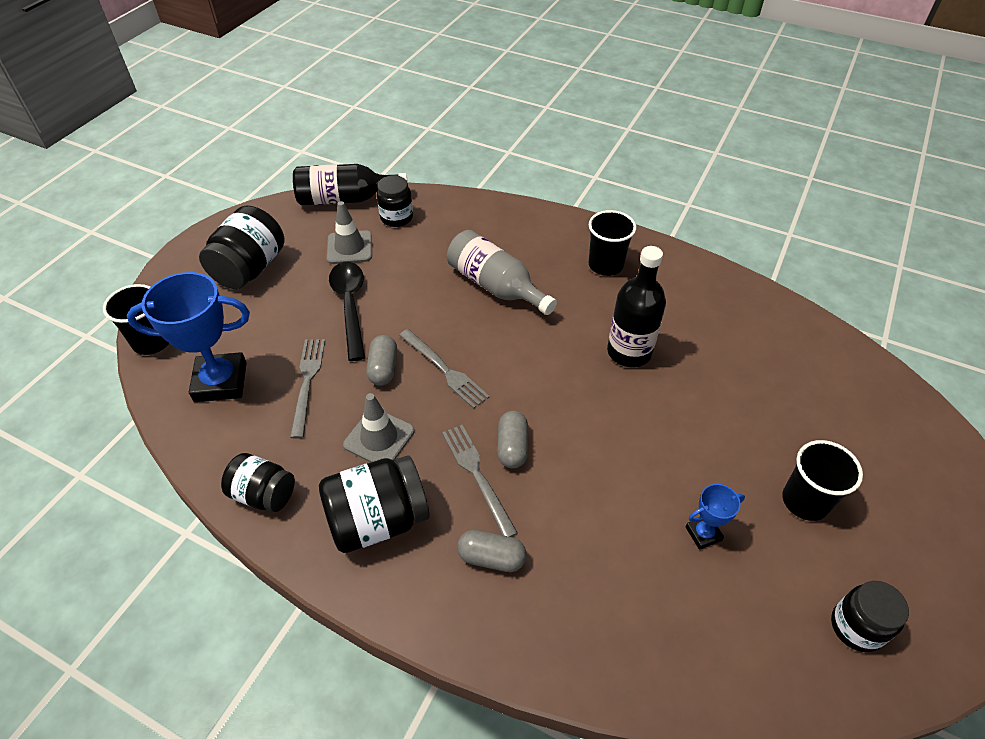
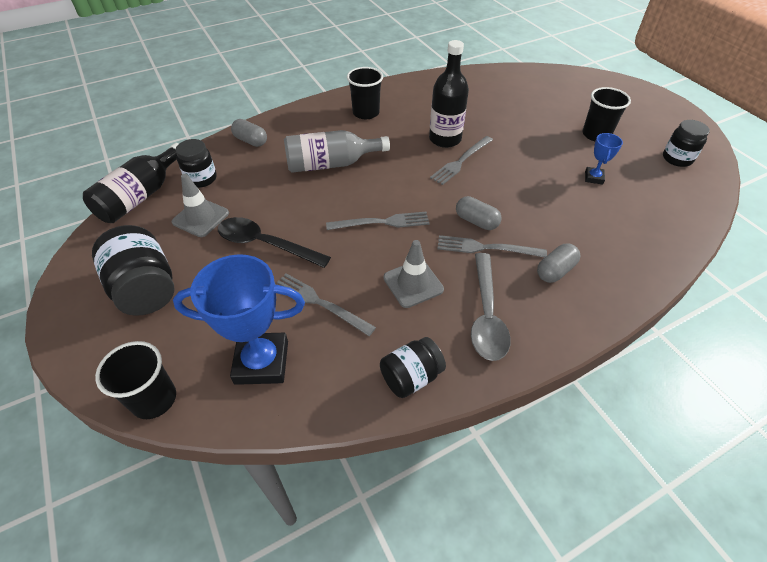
camera: 55 degrees left, 0 degrees up
(220, 382) = (262, 362): blue trophy -> blue trophy turned 60 degrees clockwise
(378, 520) = (486, 315): black jar -> grey spoon
(383, 368) = (349, 253): grey capsule -> grey capsule (251, 141)
(603, 385) = (461, 161): none -> grey fork

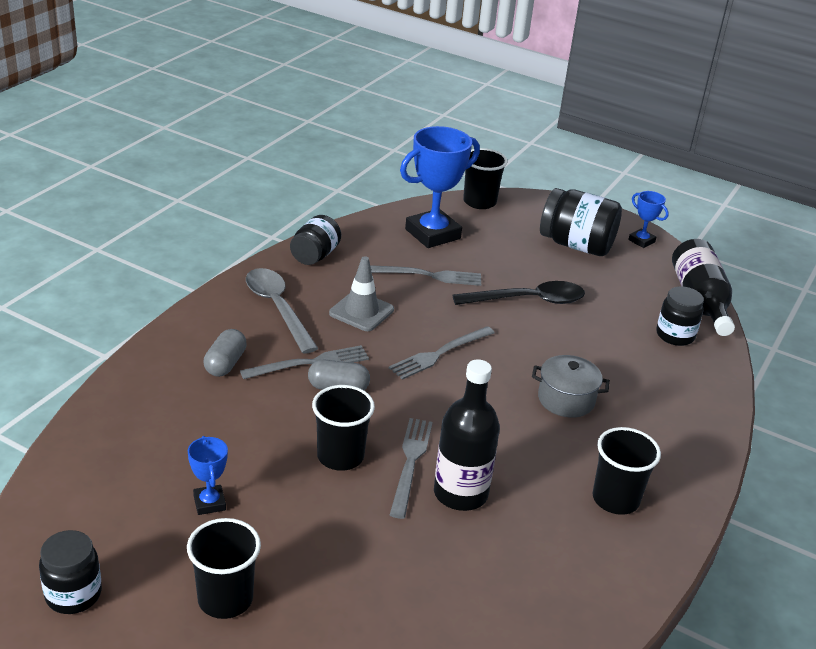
camera: 145 degrees right, 15 degrees down
(83, 271) = (641, 241): none -> blue trophy
(201, 218) = (616, 302): grey traffic cone -> none
(251, 141) = (695, 396): grey capsule -> none
(331, 164) = (566, 399): grey bottle -> grey pot
(501, 178) = (340, 456): none -> black cup

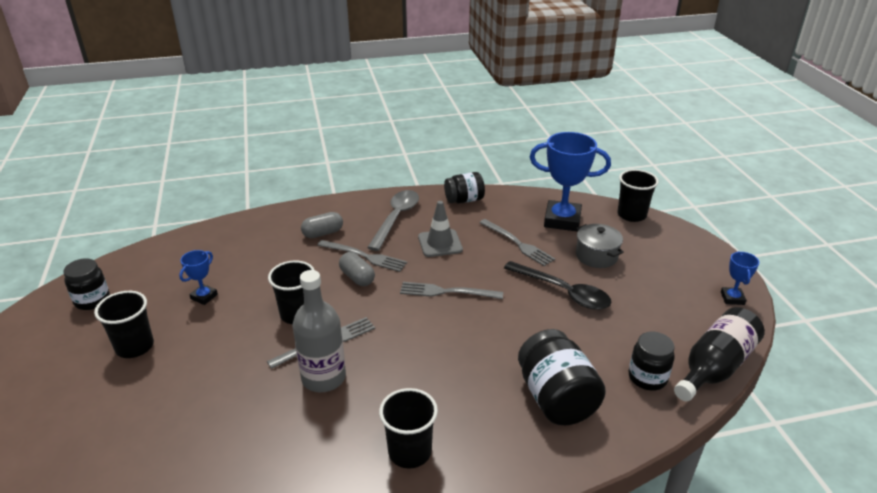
camera: 50 degrees right, 0 degrees up
(460, 493) = (323, 378): black bottle -> grey bottle
(566, 399) = (484, 368): grey pot -> grey pot (596, 256)
(576, 245) = (665, 275): black jar -> black jar (556, 398)

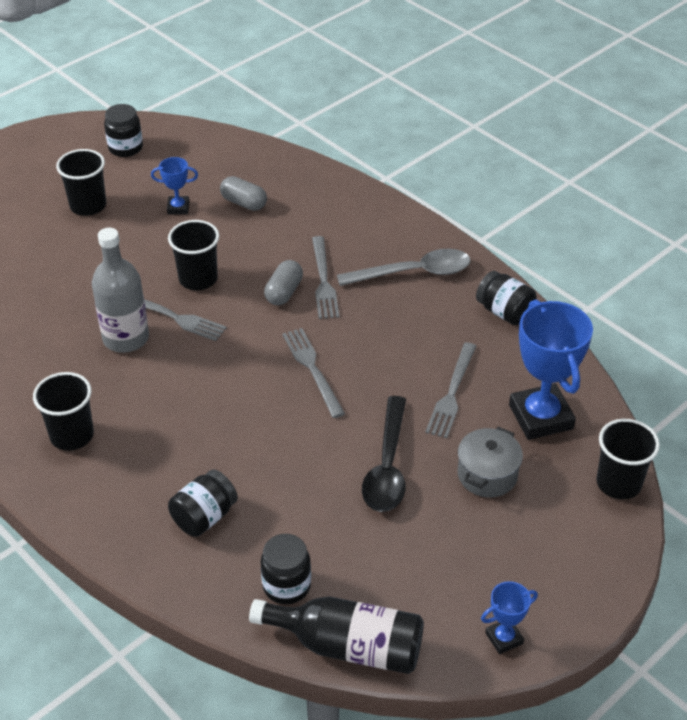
camera: 60 degrees right, 10 degrees up
(323, 233) = (338, 232): grey capsule -> grey capsule (244, 203)
(440, 243) = (396, 328): grey traffic cone -> none
(556, 398) = (204, 517): black jar -> black jar, size x0.63

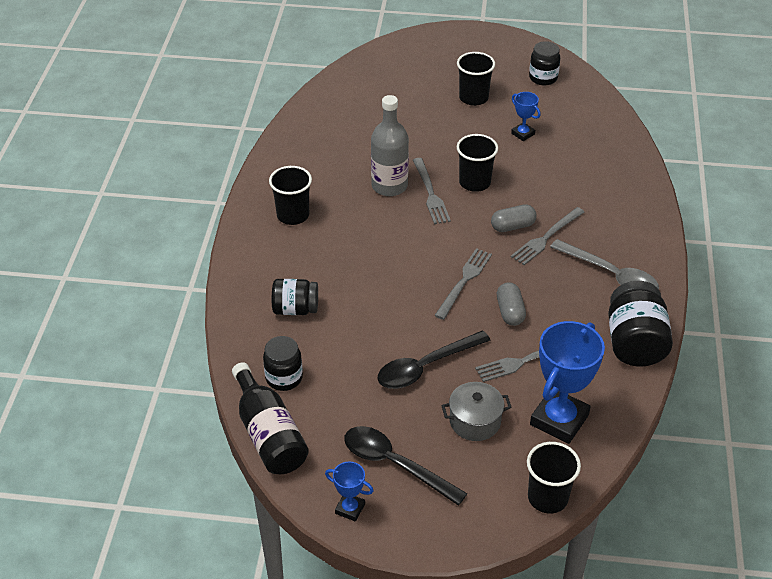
camera: 50 degrees right, 0 degrees up
(244, 203) = (566, 158): grey capsule -> grey capsule (510, 312)
(481, 567) = (394, 464): none -> black spoon
(504, 312) = (634, 343): black jar -> black jar, size x1.58

